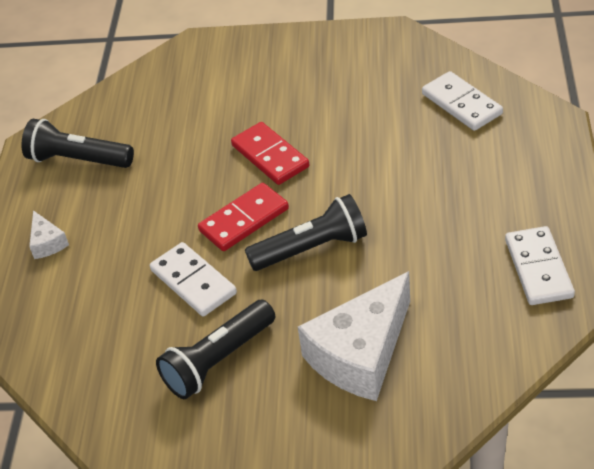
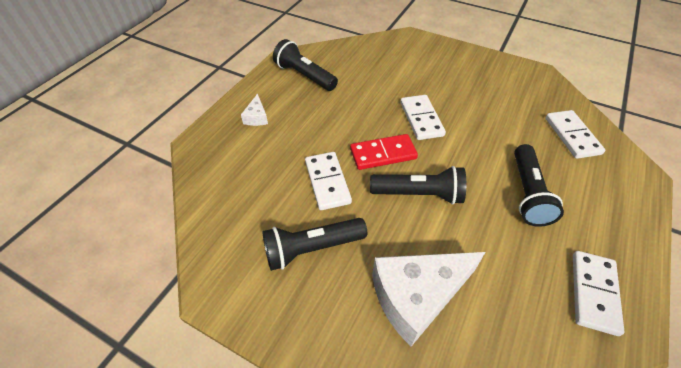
camera: 20 degrees right, 5 degrees up
(270, 156) = (421, 119): red domino -> white domino
(435, 194) = (527, 193): none -> black flashlight

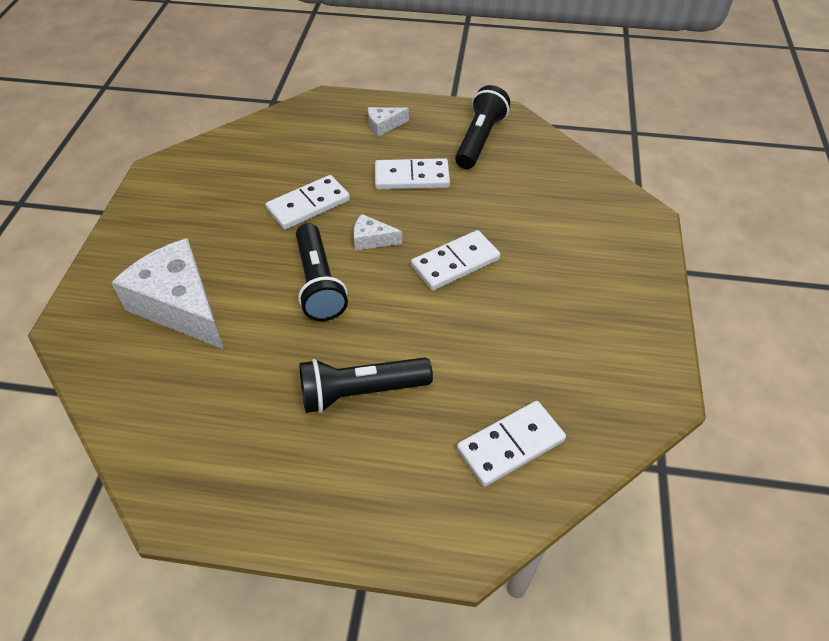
camera: 70 degrees right, 0 degrees up
(312, 248) = (218, 217): black flashlight -> none
(383, 154) = (372, 240): red domino -> white cheese
(593, 293) = (219, 469): white domino -> white domino (412, 177)

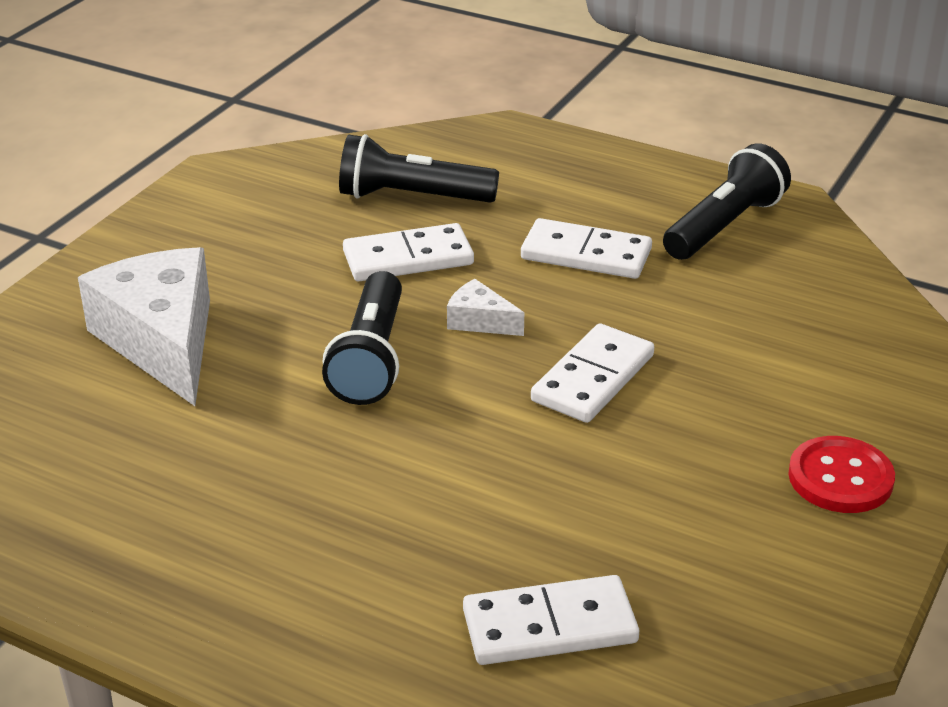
camera: 20 degrees right, 15 degrees down
(361, 392) = (361, 504): black flashlight -> black flashlight (412, 197)
(384, 126) = (579, 179): white cheese -> none
(455, 263) = (593, 378): white domino -> white domino turned 45 degrees counterclockwise
(618, 294) = (840, 478): none -> red button

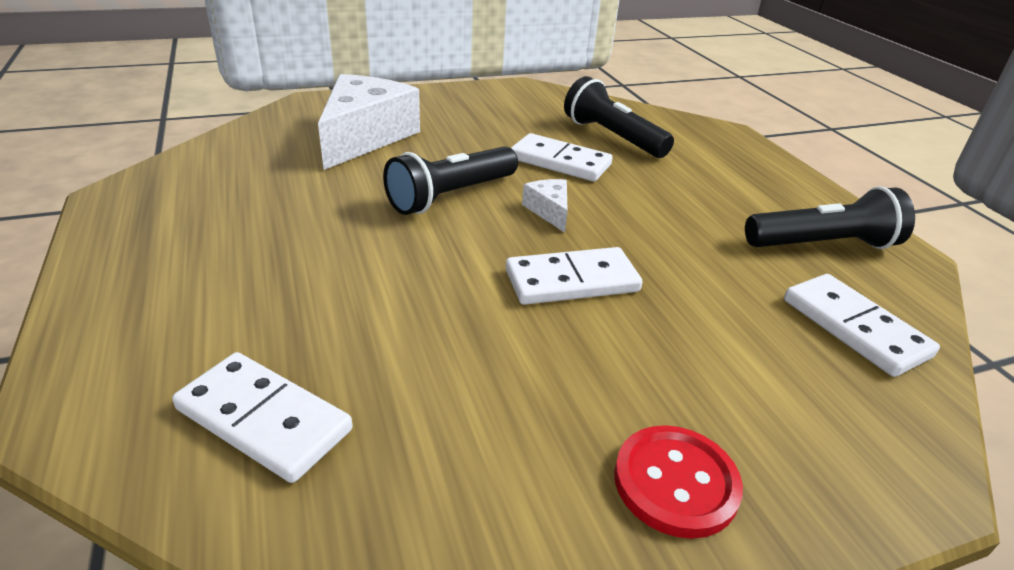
camera: 40 degrees right, 0 degrees up
(586, 254) = (683, 211): white domino -> white domino (854, 327)

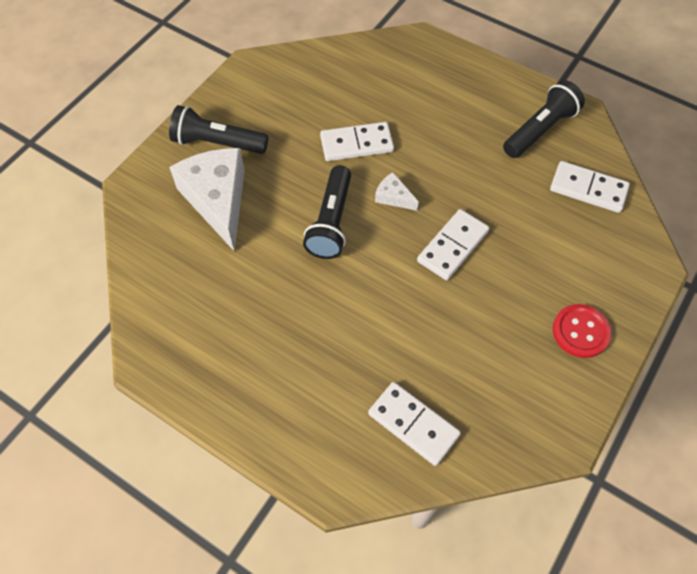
camera: 35 degrees left, 25 degrees up
(263, 420) = (413, 424): white domino -> white domino turned 45 degrees clockwise
(612, 137) = (362, 94): black flashlight -> black flashlight (218, 143)

